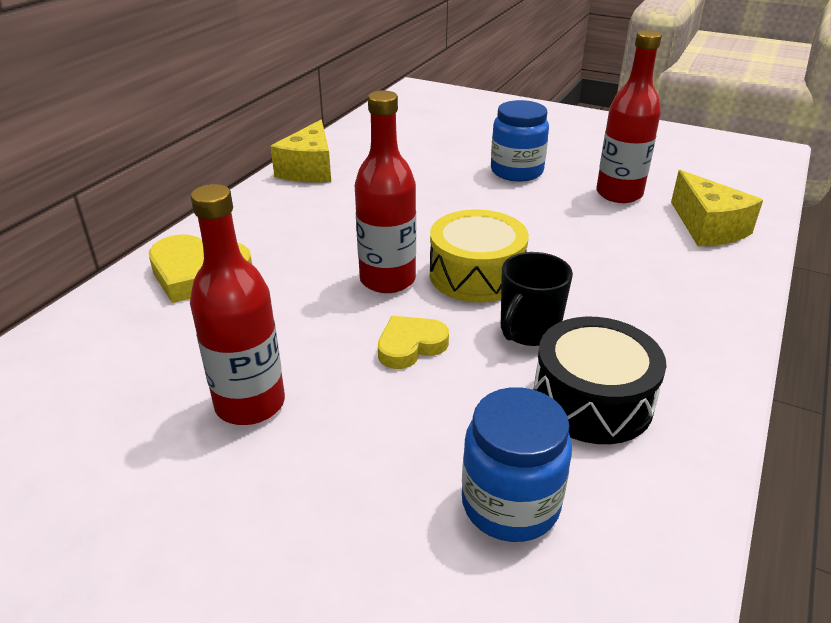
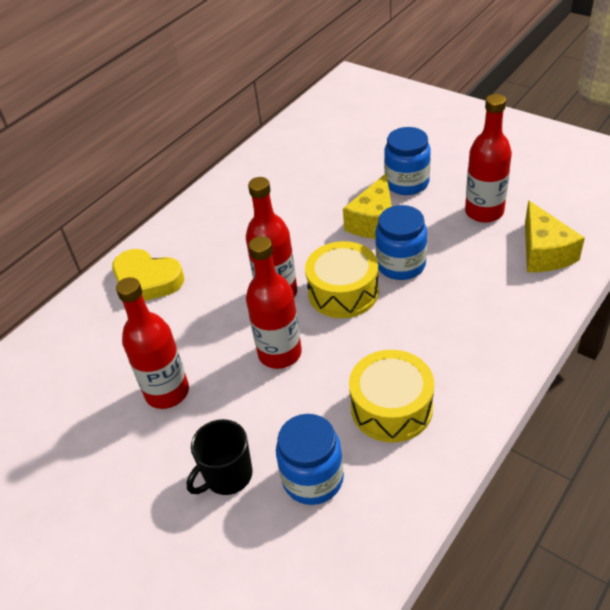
camera: 15 degrees right, 10 degrees up
(309, 169) = (241, 176): yellow cheese -> yellow cheese (374, 222)
(410, 346) = (280, 353): yellow heart -> red bottle
(528, 330) = (366, 345): black mug -> black mug (227, 475)
(540, 245) = (401, 265): none -> blue jar
(592, 400) = (391, 407): black drum -> yellow drum

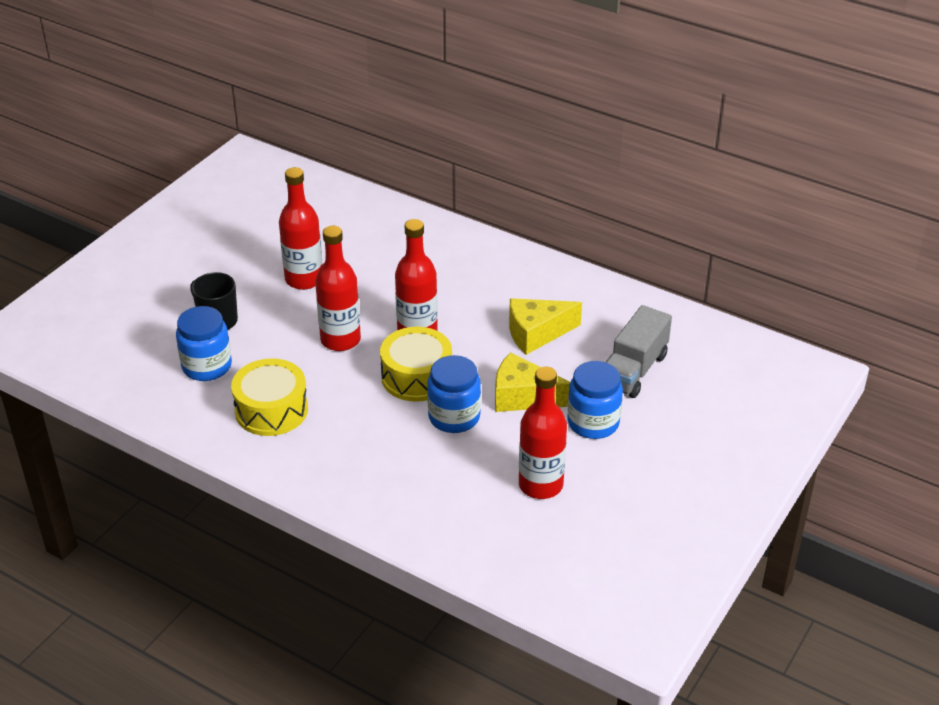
camera: 80 degrees right, 5 degrees down
(146, 281) = (438, 250): yellow heart -> none
(343, 161) = (634, 370): none -> grey truck
(544, 252) = (470, 529): yellow cheese -> yellow cheese (536, 333)

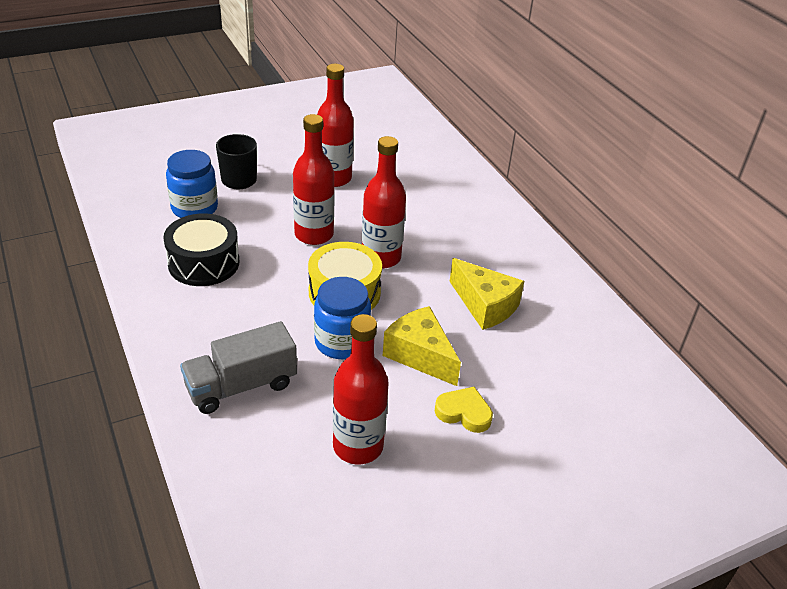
camera: 30 degrees right, 0 degrees up
(271, 410) = (203, 263): yellow drum -> black drum
(536, 333) = (485, 306): yellow cheese -> yellow cheese turned 150 degrees counterclockwise
(593, 423) = (464, 413): blue jar -> yellow heart
(634, 370) = (549, 383): grey truck -> grey truck (241, 386)

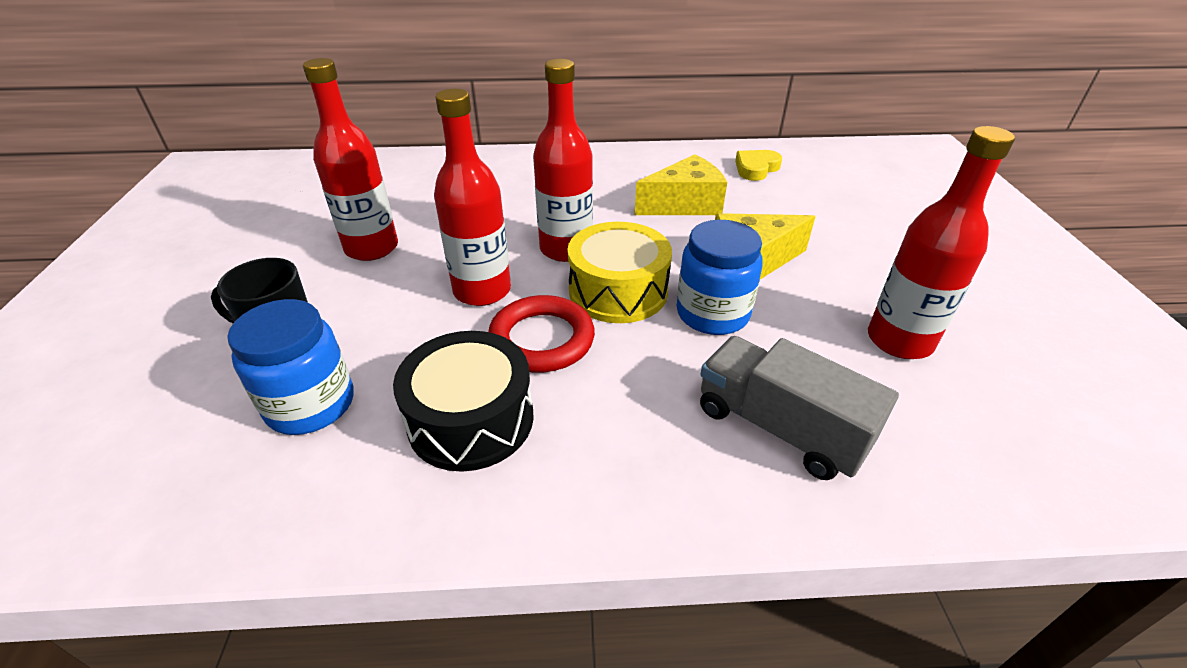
camera: 65 degrees left, 0 degrees up
(241, 386) = (779, 427): grey truck -> grey truck turned 135 degrees clockwise
(278, 271) = (542, 339): none -> red ring
(464, 413) = (847, 256): yellow heart -> yellow heart (756, 168)

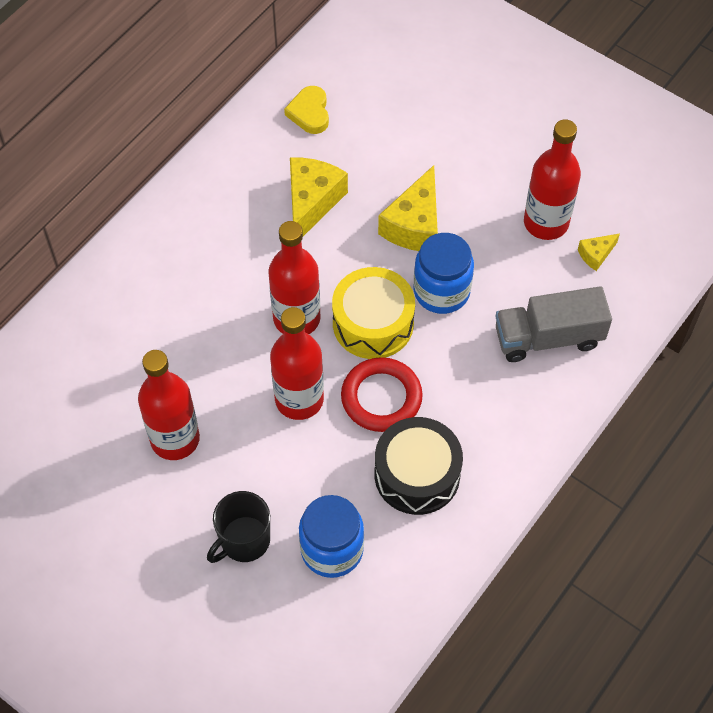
camera: 50 degrees left, 20 degrees up
(937, 404) = (596, 254): none -> yellow cheese

